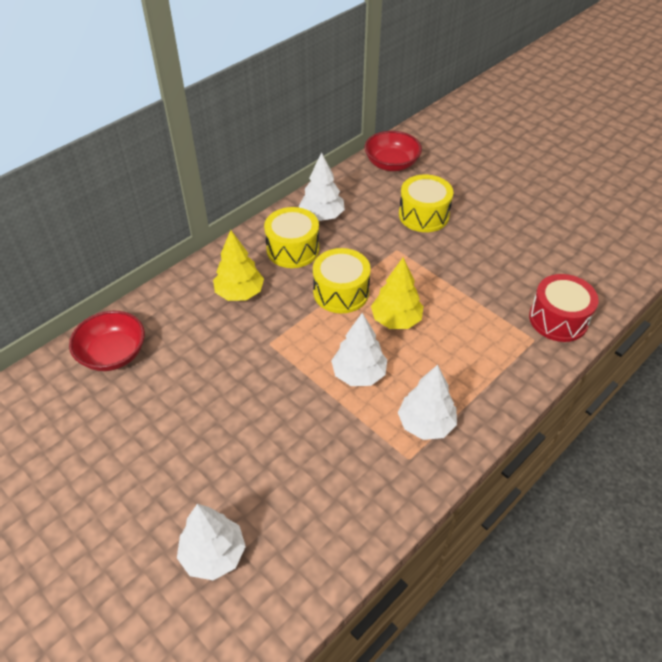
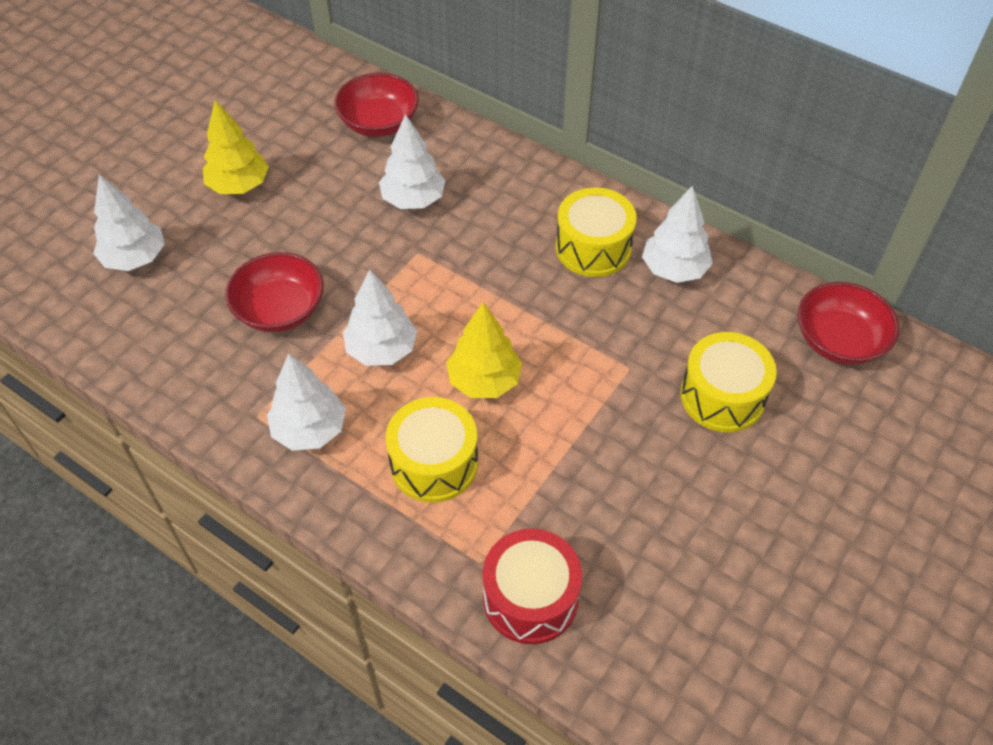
camera: 80 degrees right, 5 degrees up
(212, 340) = (413, 200): none -> white tree
(240, 293) = (496, 209): yellow tree -> yellow tree (239, 186)
(305, 437) = (280, 310): none -> red bowl
(341, 292) = (523, 312): yellow drum -> yellow drum (434, 463)

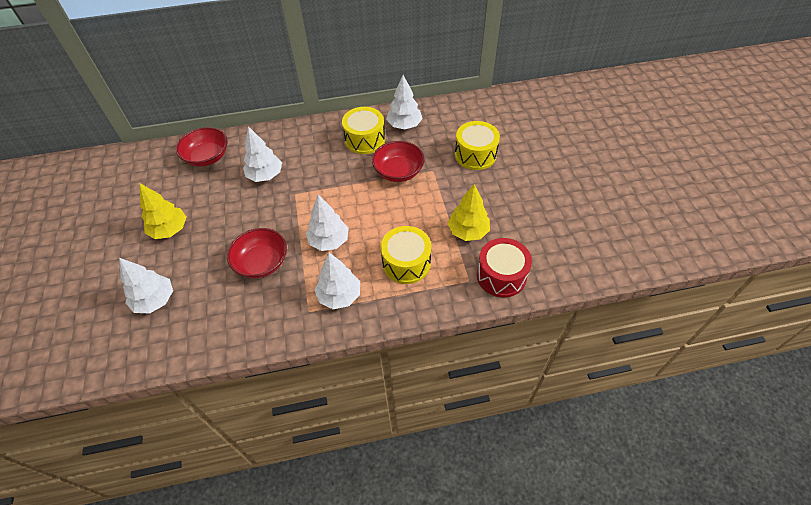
camera: 45 degrees left, 0 degrees up
(484, 381) = (386, 218): yellow tree -> yellow tree (468, 231)
(838, 341) = (488, 108): red bowl -> red bowl (398, 172)

